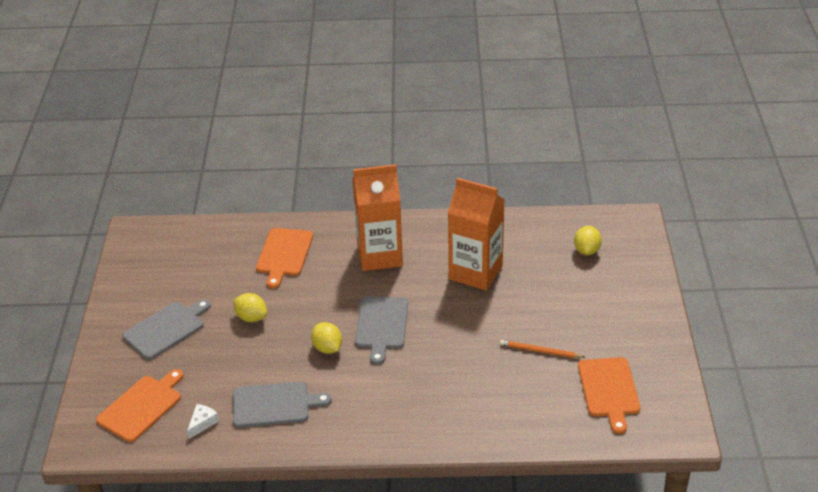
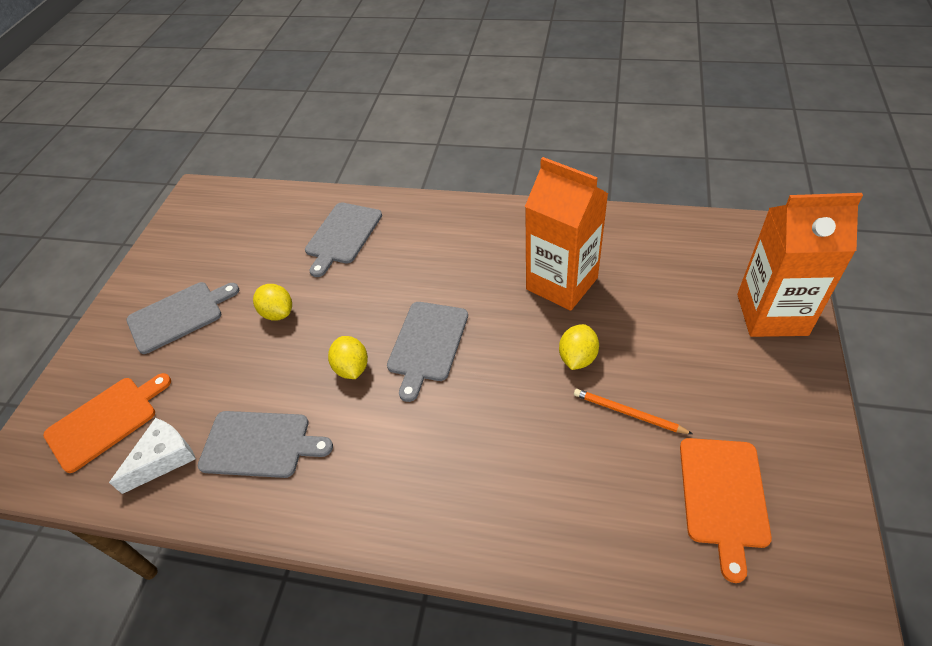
camera: 15 degrees right, 10 degrees up
(202, 423) = (163, 458): white cheese -> white cheese, size x1.56
(284, 254) = (342, 235): orange cutting board -> grey cutting board
(379, 255) = (450, 248): orange carton -> orange carton (771, 314)
(586, 251) = (711, 269): yellow lemon -> yellow lemon (577, 358)

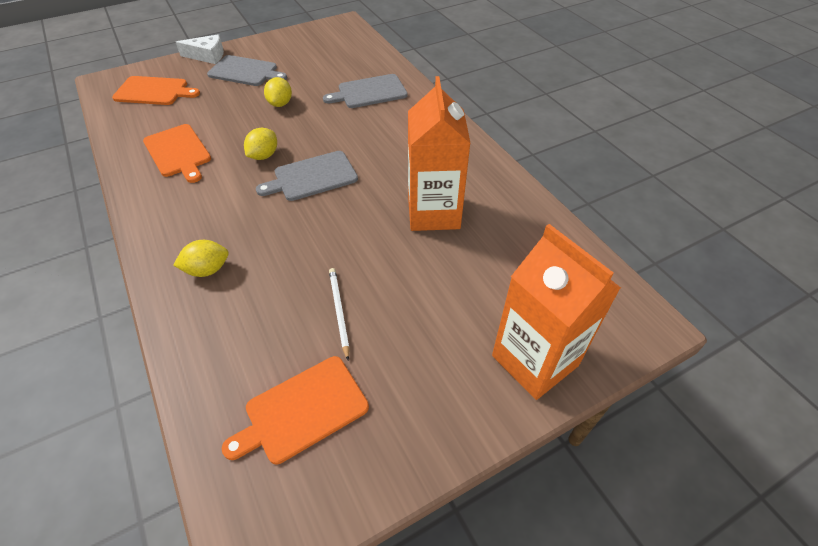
camera: 45 degrees right, 0 degrees up
(163, 458) = (143, 124): white cheese -> white cheese (207, 56)
(260, 444) = (178, 152): grey cutting board -> orange cutting board
(577, 358) = (368, 257): yellow lemon -> yellow lemon (207, 270)
(628, 413) = (339, 312): orange pencil -> white pencil

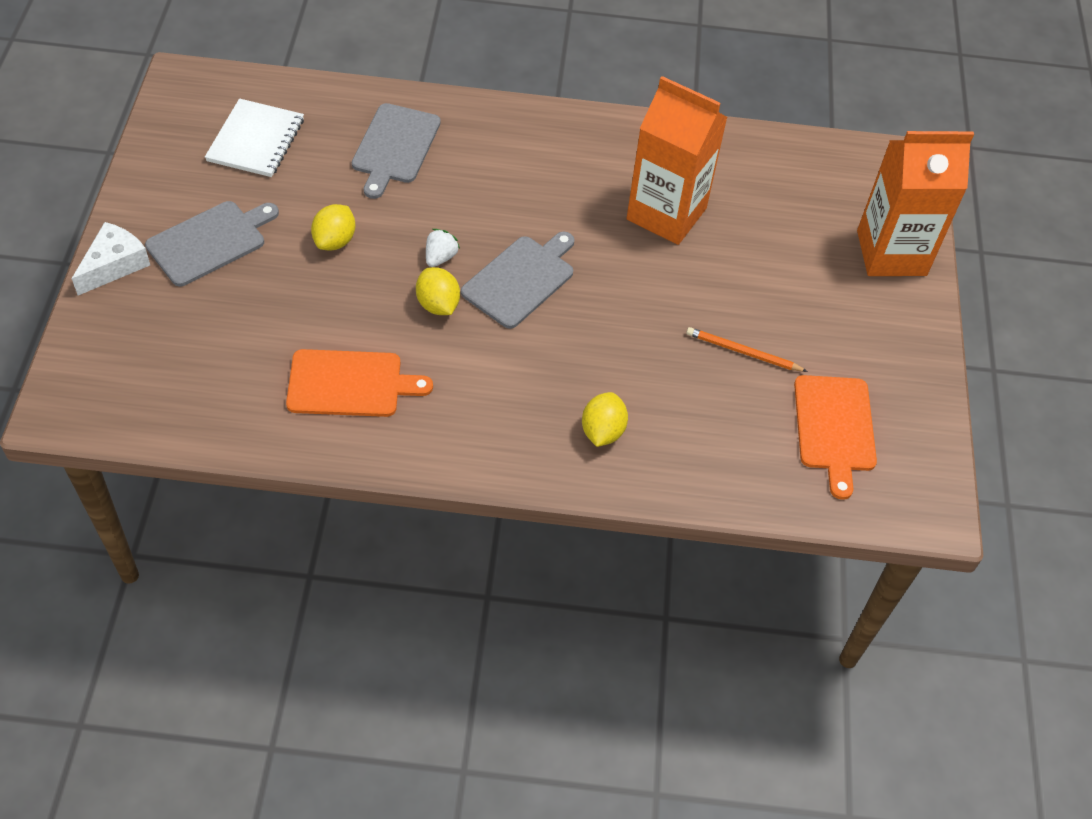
camera: 60 degrees left, 5 degrees up
(154, 91) = (158, 360): orange cutting board -> none
(280, 104) = (335, 241): yellow lemon -> yellow lemon turned 75 degrees clockwise
(301, 141) = (440, 257): none -> white strawberry
(312, 177) = (520, 279): grey cutting board -> grey cutting board turned 150 degrees counterclockwise
(327, 55) = (256, 140): none -> white notebook
(339, 312) = (743, 352): white pencil -> orange pencil

